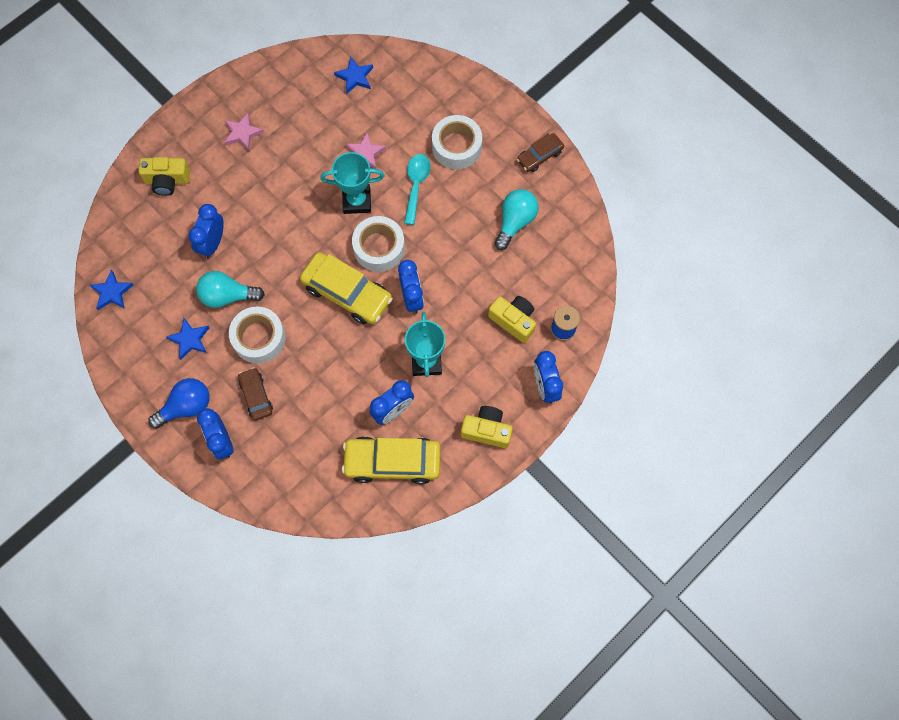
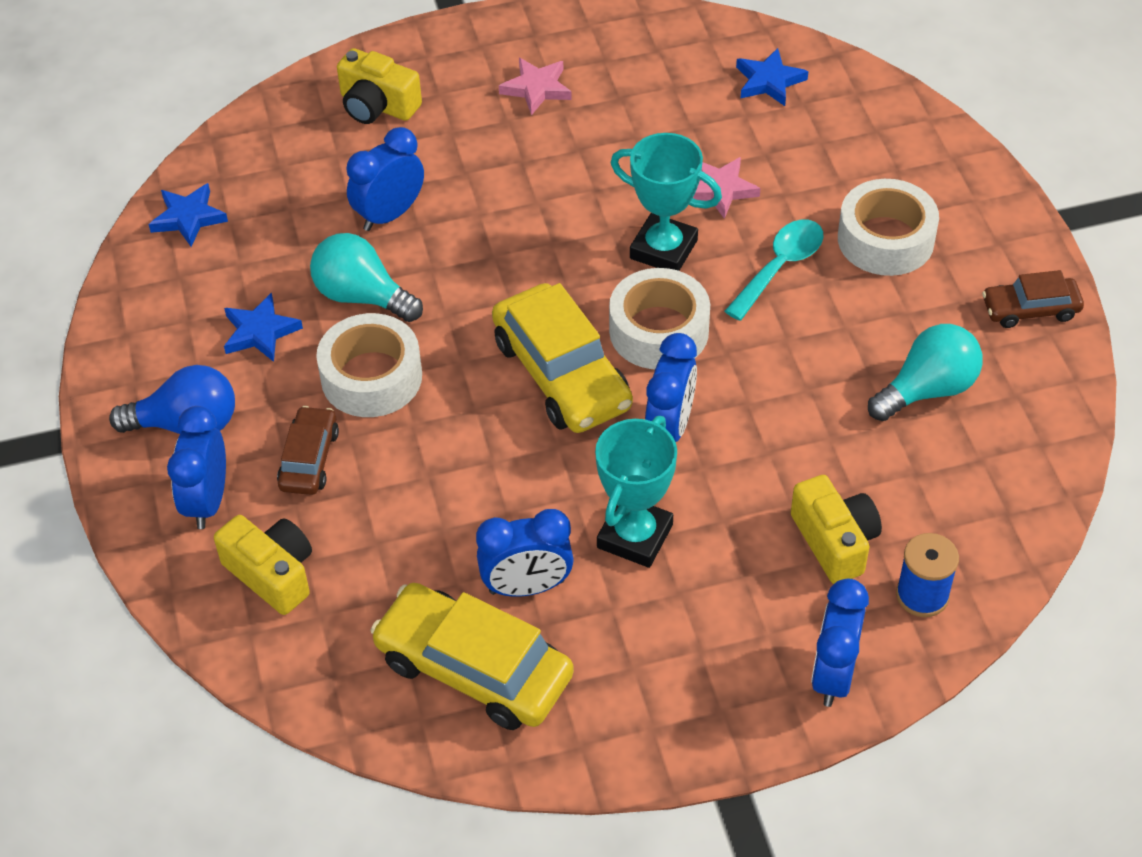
camera: 30 degrees right, 20 degrees down
(487, 430) = (678, 697): yellow camera -> yellow camera (272, 574)

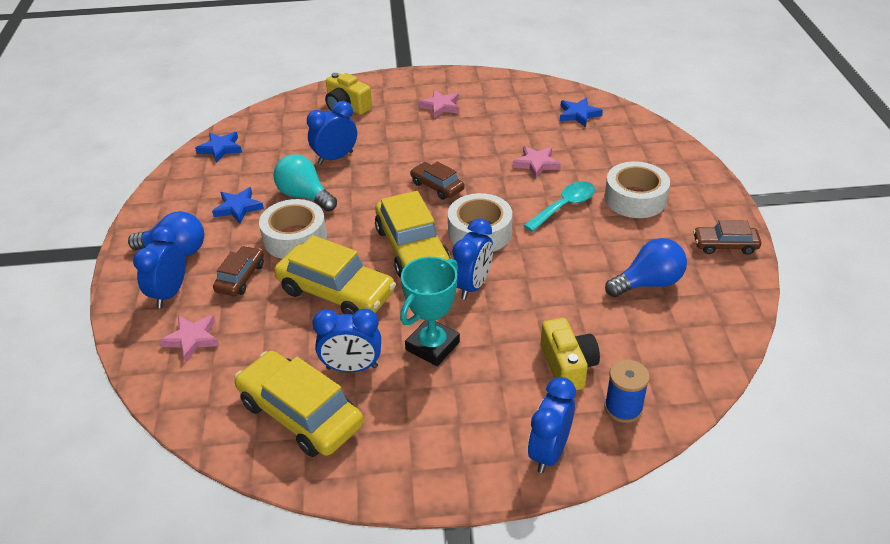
camera: 10 degrees right, 10 degrees down
(272, 574) = (192, 339): yellow camera -> pink star
(466, 465) = (336, 292): none -> yellow car
(571, 252) = (437, 186): none -> brown car
(663, 249) = (494, 190): turquoise trophy -> none
(927, 390) = (648, 283): turquoise light bulb -> blue light bulb

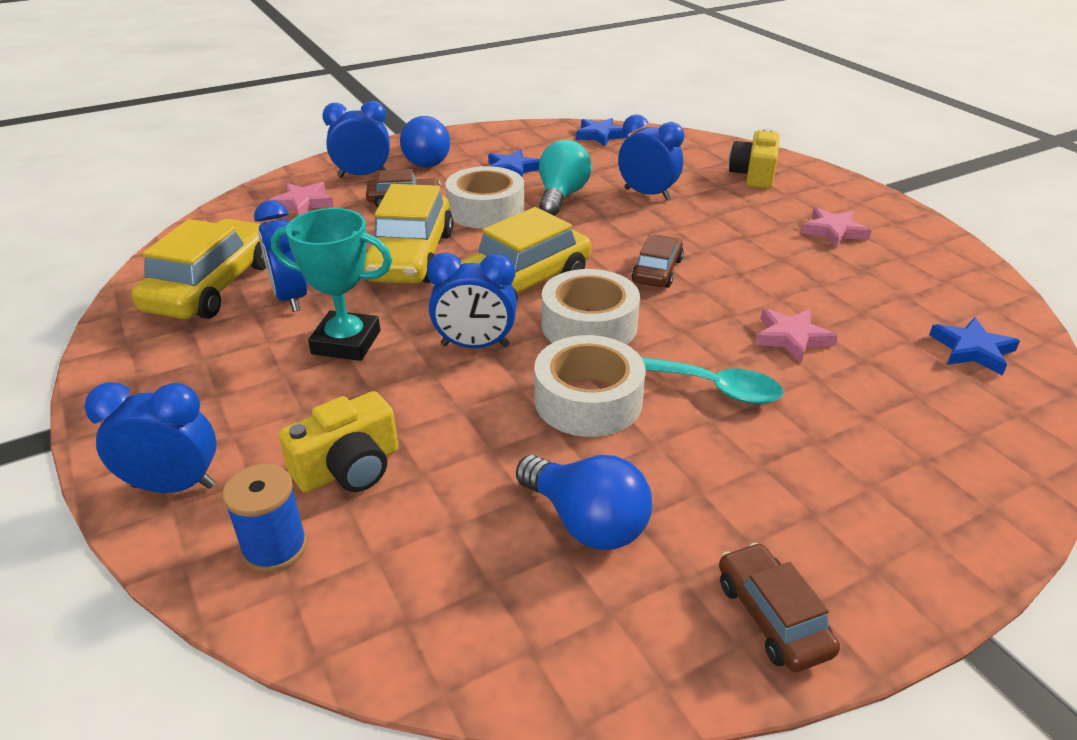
camera: 65 degrees right, 5 degrees down
(635, 198) = (805, 461): white tape -> white tape (588, 400)

